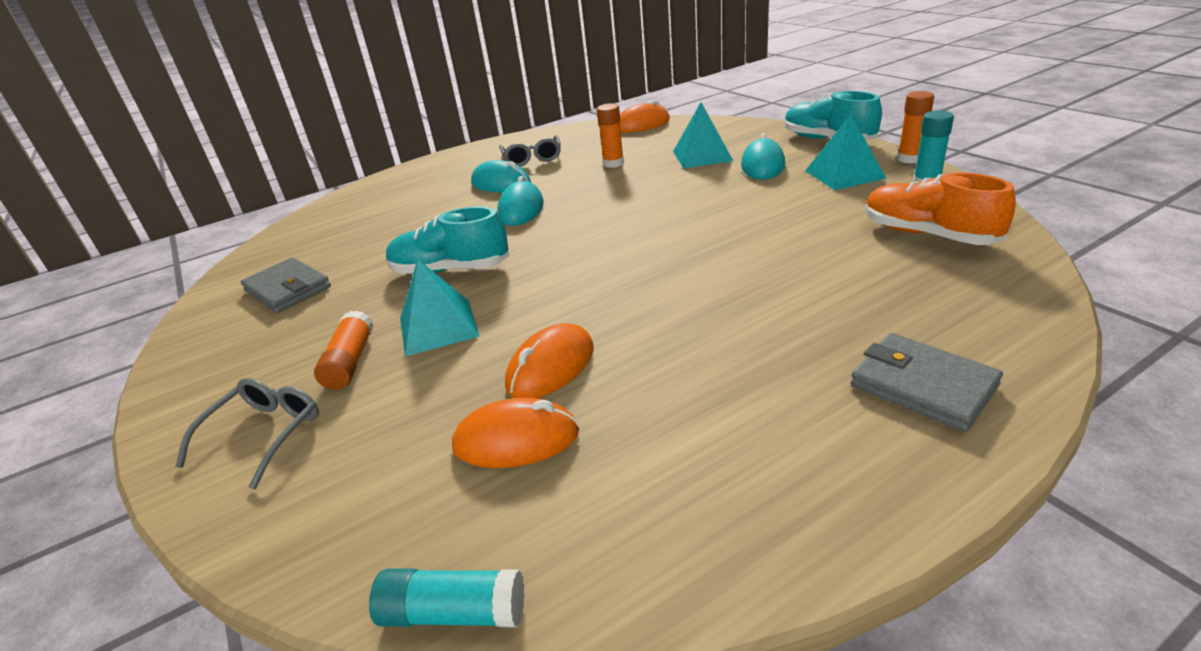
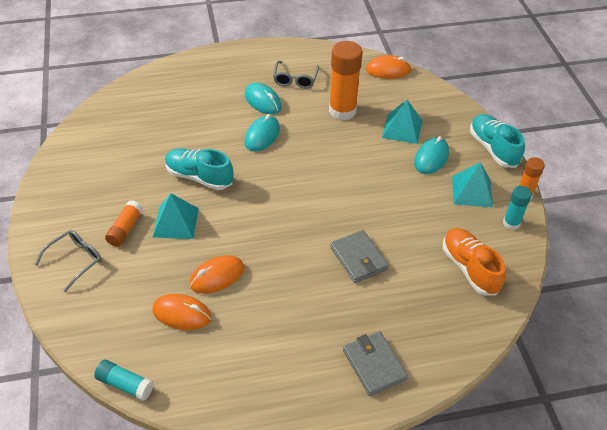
camera: 15 degrees right, 15 degrees up
(288, 289) = (108, 153): grey wallet -> grey wallet (358, 258)
(613, 163) = (342, 111): orange glue stick -> orange glue stick, size x1.85

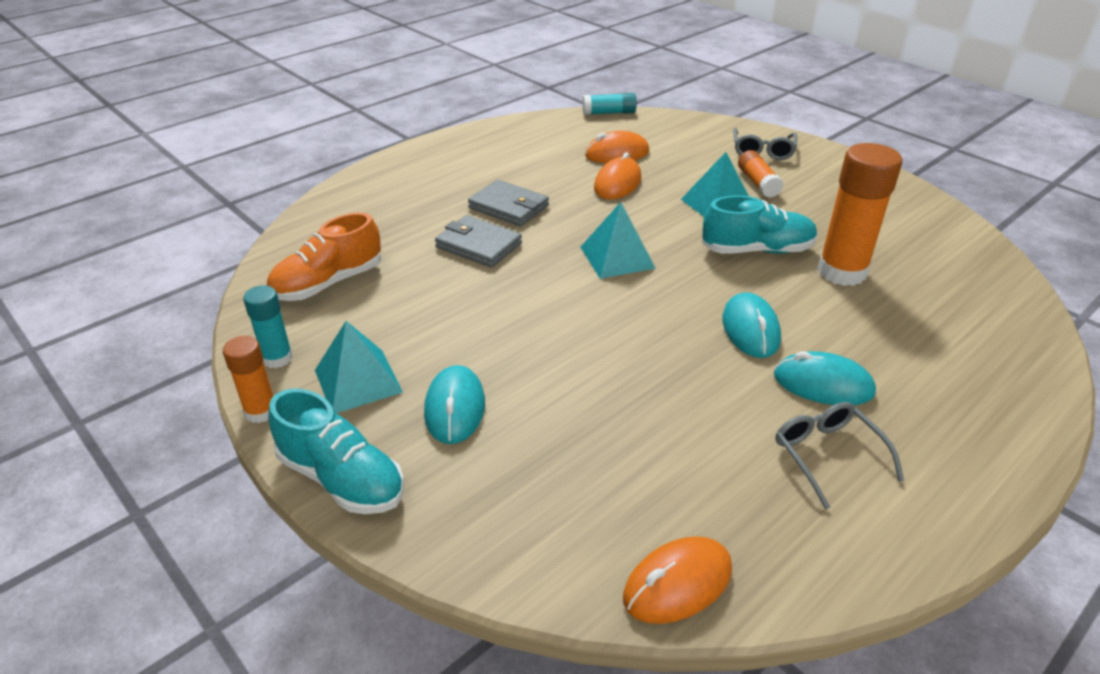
camera: 150 degrees right, 10 degrees down
(342, 111) = (676, 429): orange glue stick -> orange glue stick (842, 272)
(374, 365) = (403, 180): grey wallet -> grey wallet (509, 207)
(402, 129) = (541, 442): turquoise pyramid -> turquoise pyramid (617, 257)
(469, 268) = (328, 283): orange shoe -> orange shoe turned 105 degrees clockwise

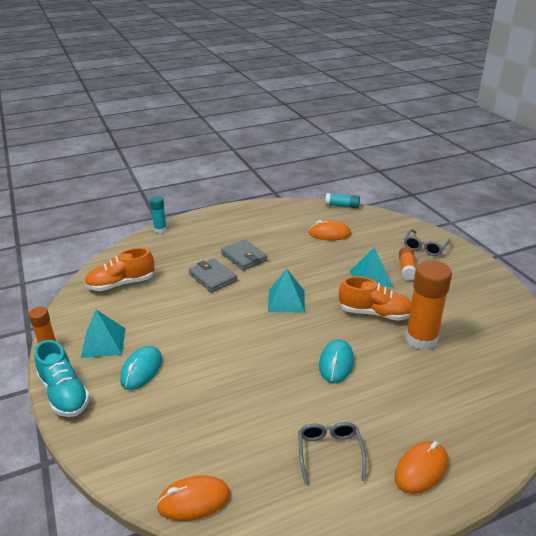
camera: 20 degrees right, 5 degrees down
(277, 358) = (73, 321): turquoise glue stick -> turquoise glue stick (160, 229)
(617, 183) = (317, 253): orange mouse -> orange mouse (421, 469)
(757, 250) = (375, 313): turquoise shoe -> orange shoe
(823, 384) = (357, 408): turquoise mouse -> none

